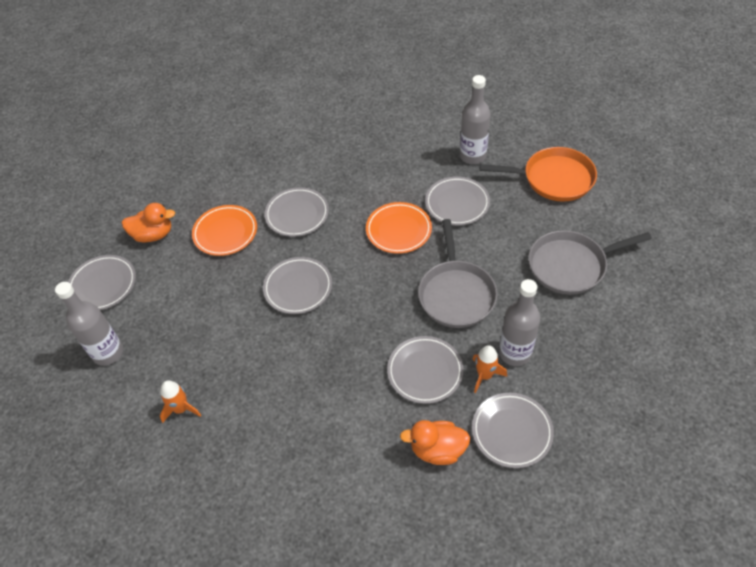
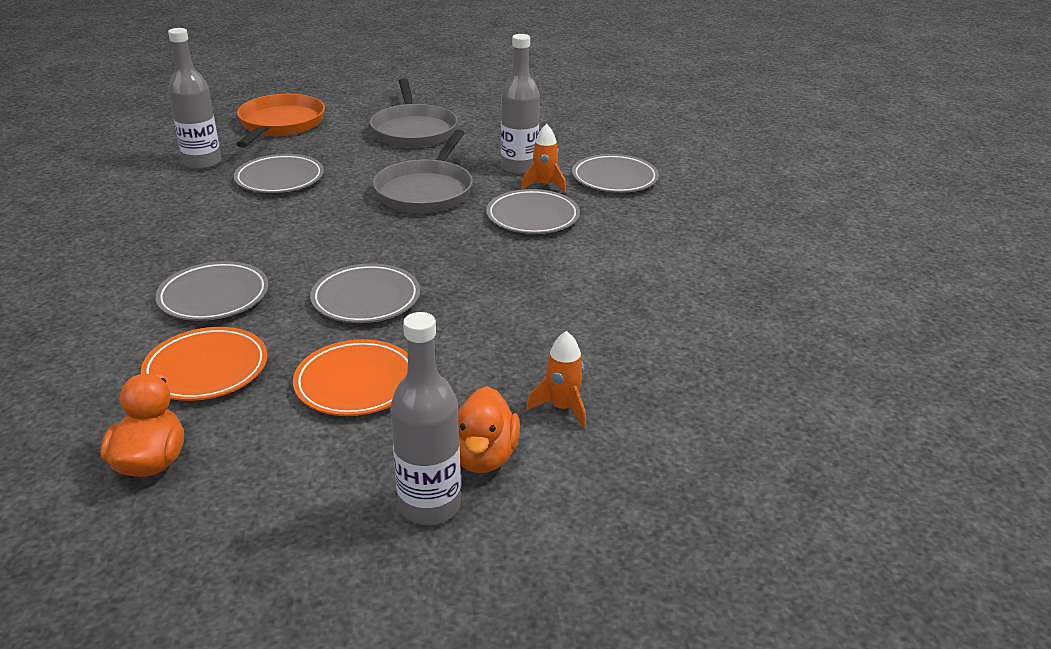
camera: 90 degrees left, 20 degrees down
(103, 285) = (251, 529): grey plate -> none
(398, 230) = (301, 219): orange plate -> orange plate (356, 383)
(437, 450) = (635, 217): orange duck -> orange duck (483, 456)
(456, 294) = (426, 191): grey pan -> grey pan turned 105 degrees clockwise

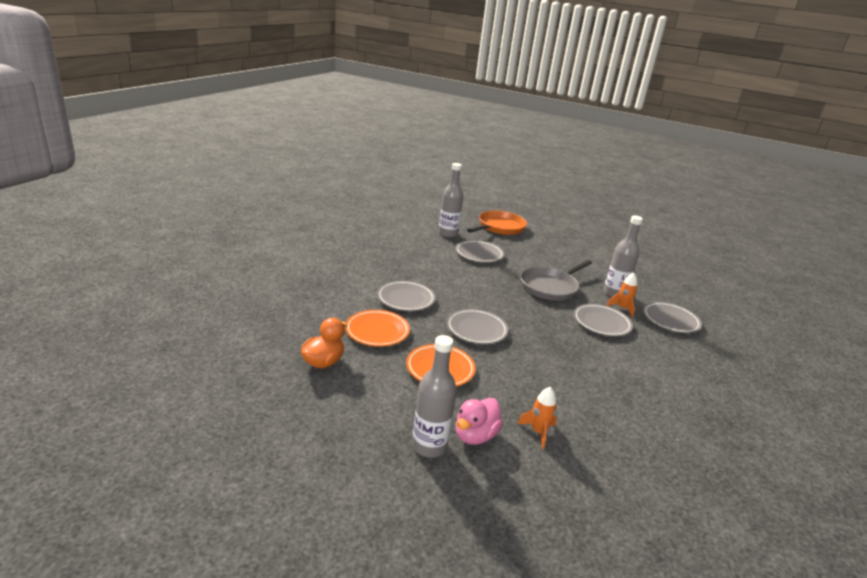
camera: 30 degrees right, 5 degrees down
(413, 130) = (568, 253): grey pan -> none
(483, 456) = (475, 435): orange duck -> pink duck

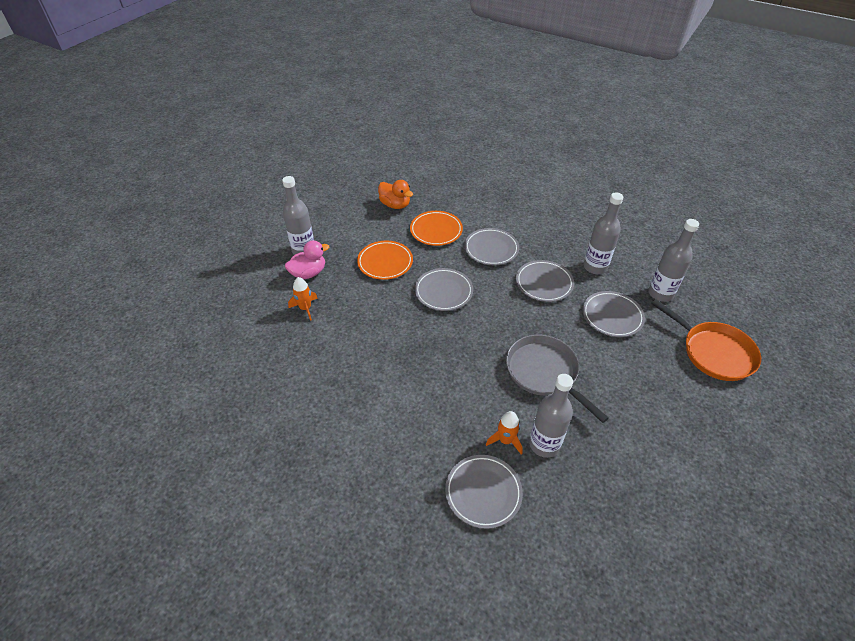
camera: 100 degrees right, 20 degrees up
(422, 253) = (595, 267): none -> grey bottle
(475, 435) = (308, 273): pink duck -> pink duck turned 105 degrees clockwise
(601, 323) = (467, 404): grey plate -> grey plate (544, 283)

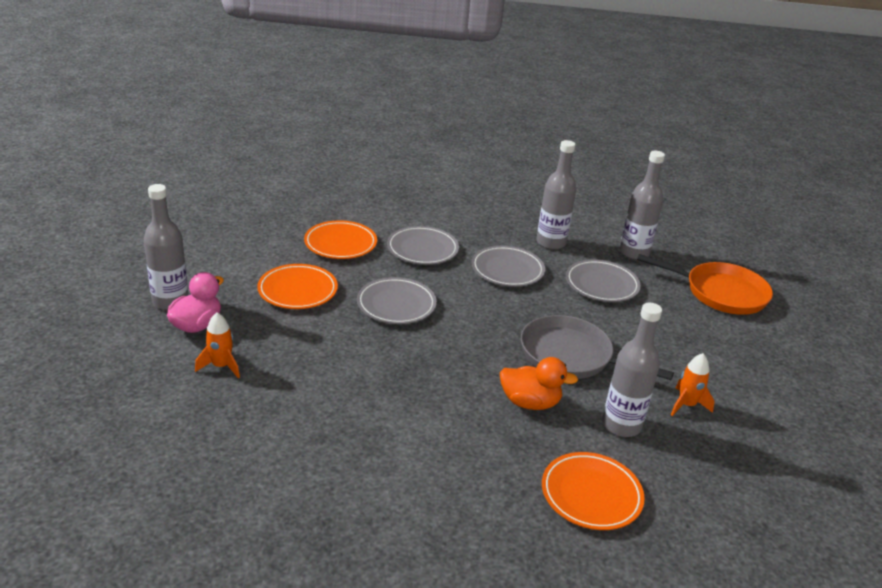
camera: 30 degrees left, 15 degrees down
(395, 205) = (266, 226): orange duck -> orange duck (530, 402)
(483, 492) = (591, 494): grey plate -> orange plate
(505, 440) = (577, 434): orange rocket -> orange rocket (686, 405)

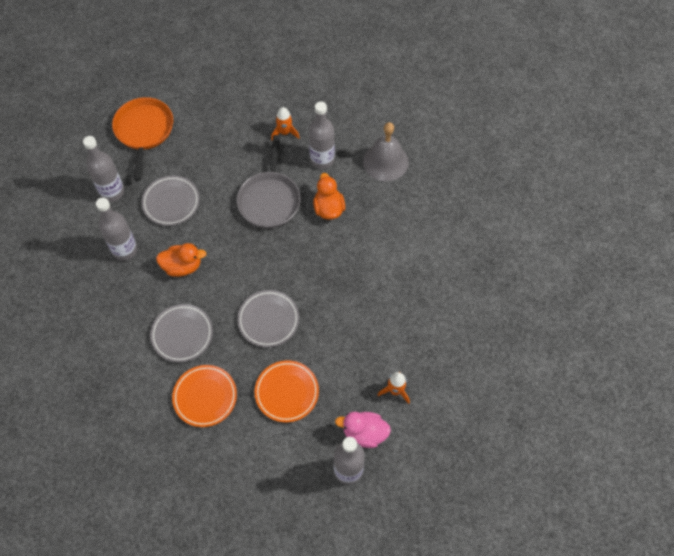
camera: 110 degrees left, 30 degrees up
(507, 270) = (182, 266): grey plate -> orange duck
(591, 494) = (385, 161): orange plate -> grey bell

